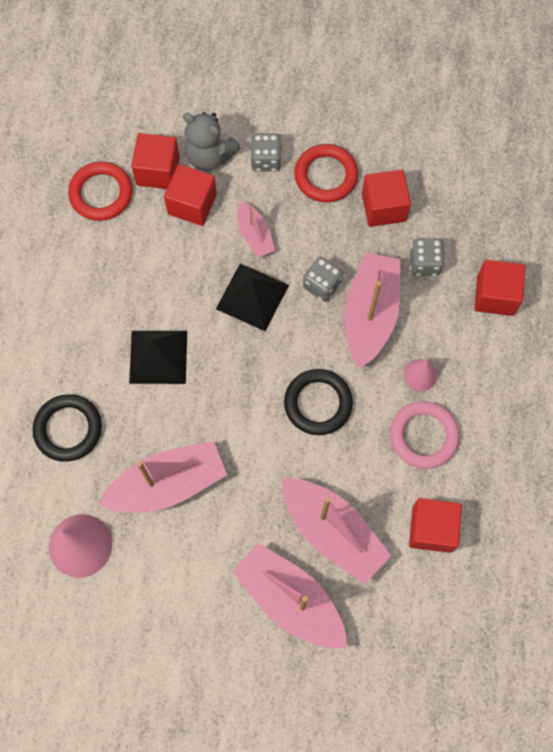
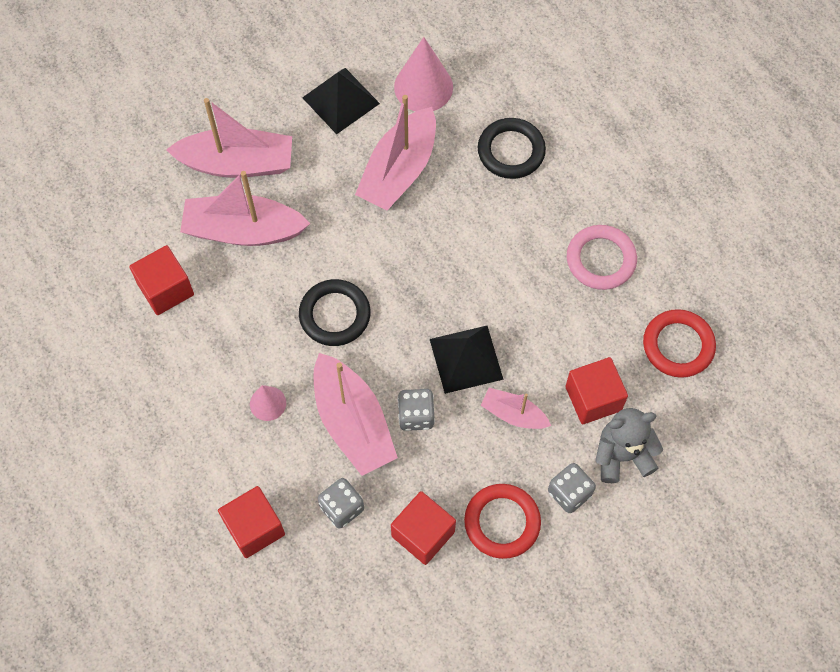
camera: 140 degrees right, 5 degrees down
(158, 171) = (652, 404): red cube -> none
(158, 357) = (496, 253): black pyramid -> black pyramid (340, 100)
(423, 436) = (226, 355): pink ring -> pink ring (601, 260)

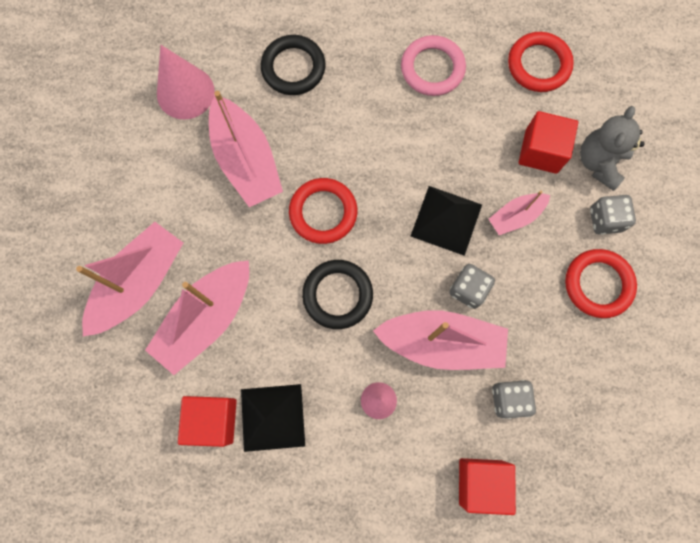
camera: 55 degrees left, 10 degrees up
(340, 100) = (146, 163): black pyramid -> black pyramid (272, 417)
(398, 258) = (323, 212): none -> red ring
(423, 534) = (570, 350): red cube -> none

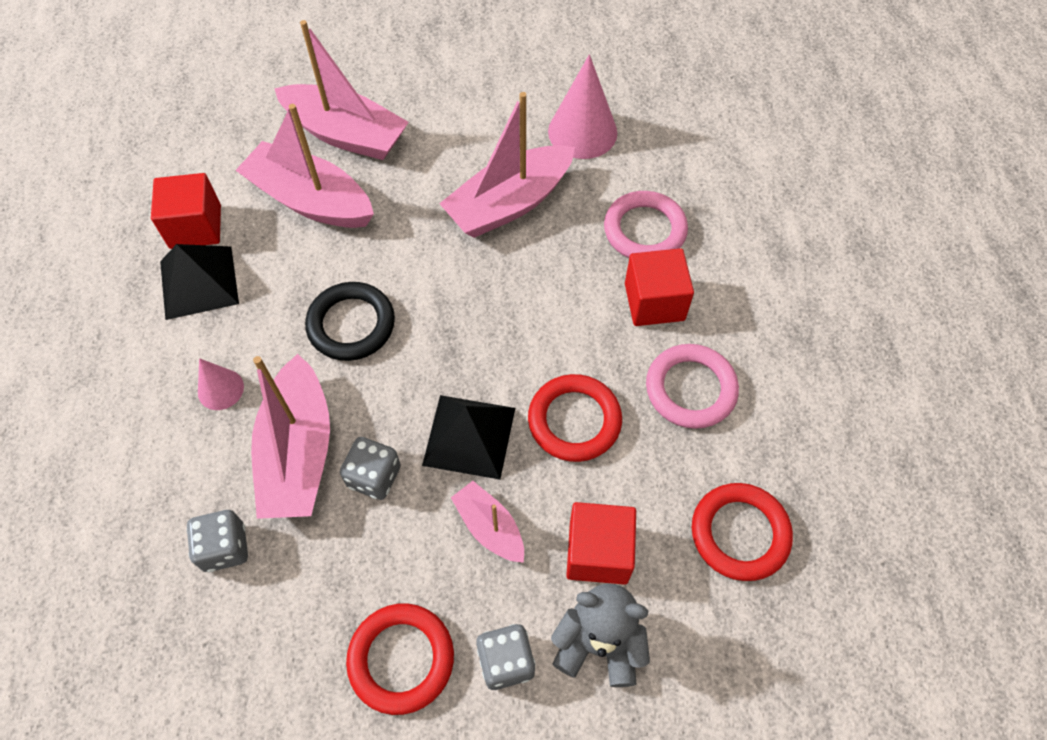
camera: 80 degrees right, 15 degrees down
(293, 68) = (644, 230): black ring -> pink ring
(323, 212) = (456, 292): red ring -> red ring (574, 420)
(481, 482) = (115, 525): red cube -> red cube (654, 302)

